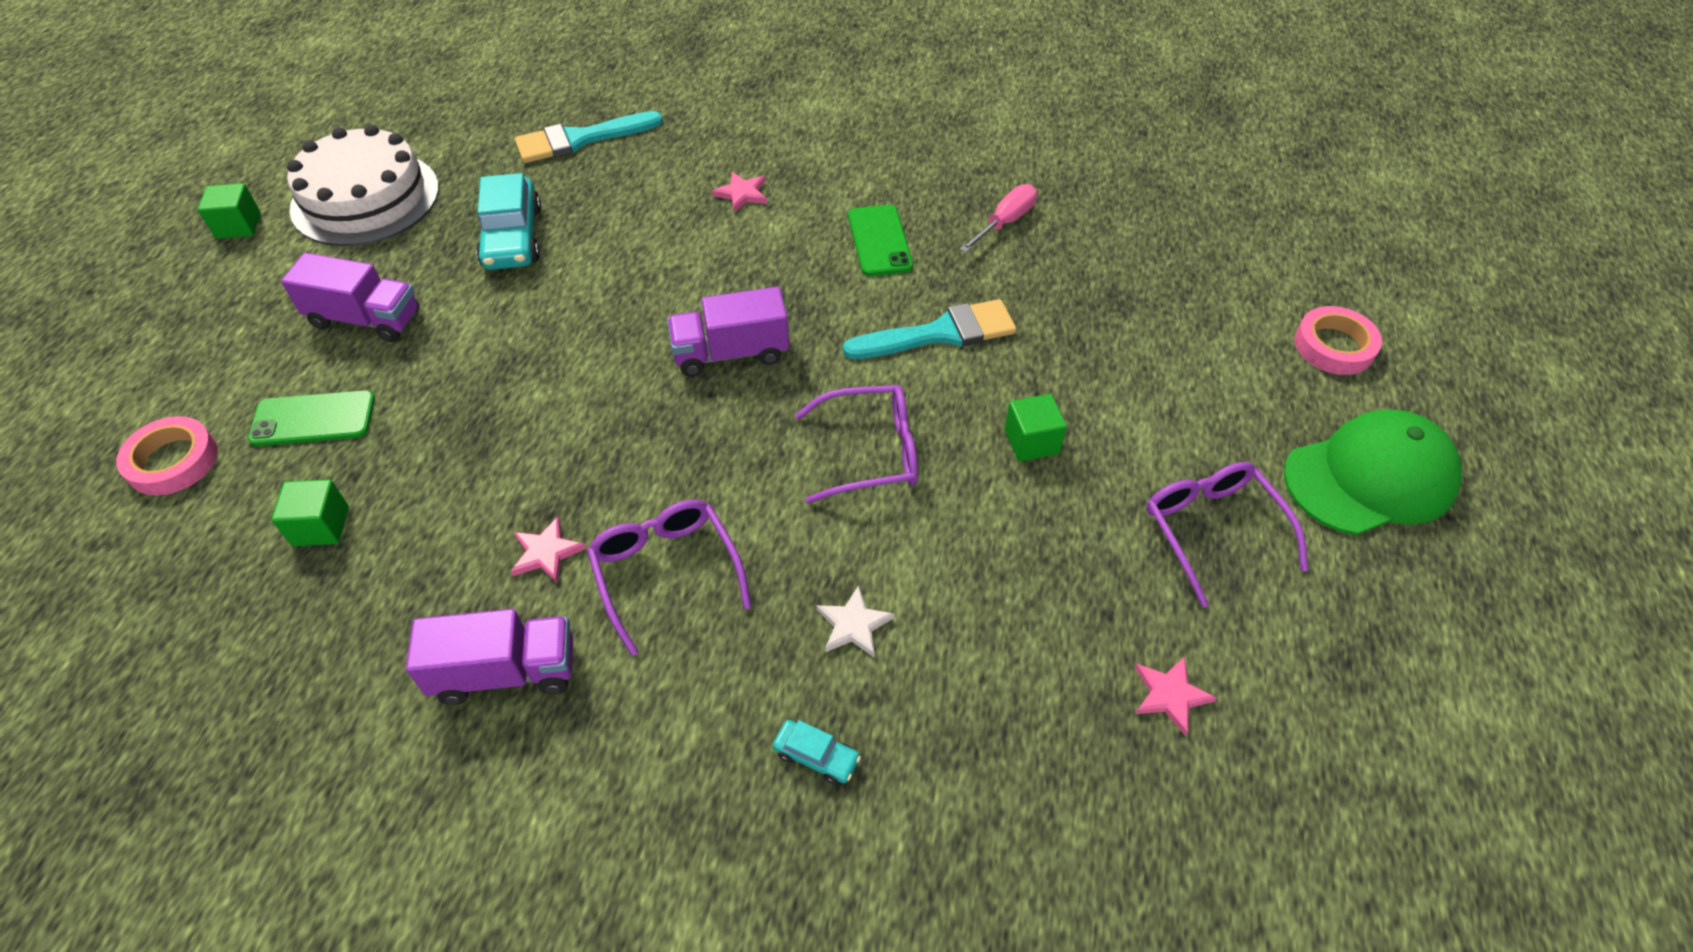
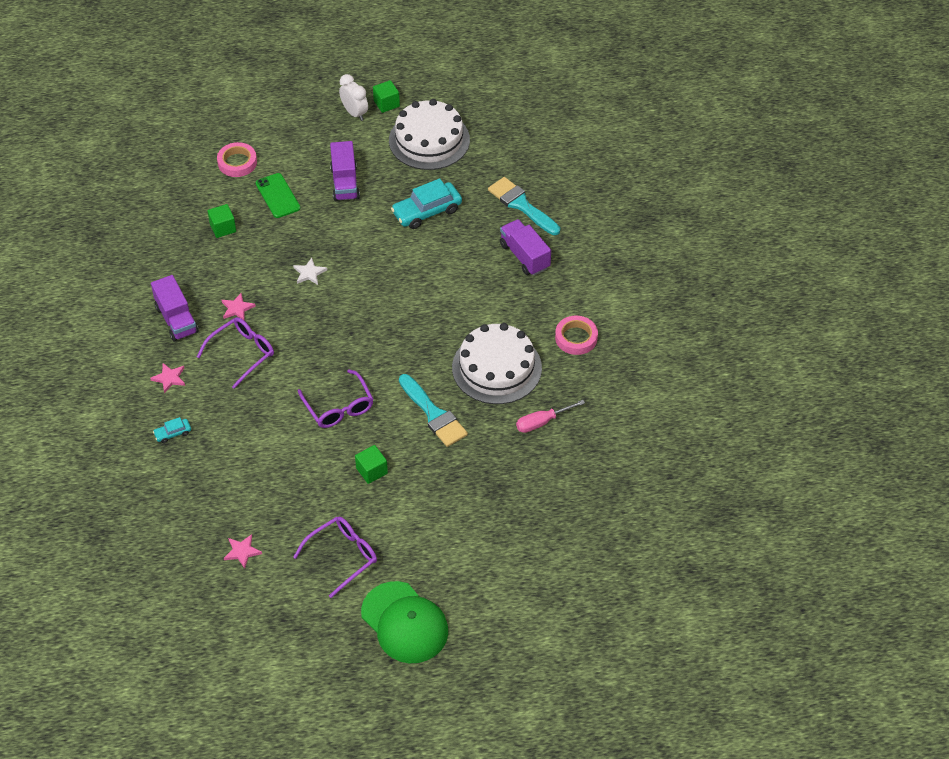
camera: 70 degrees right, 0 degrees up
(219, 268) = (354, 113): none -> white clock
(731, 353) = (382, 331): purple truck -> purple truck (524, 256)
(742, 194) = (508, 294): pink star -> pink star (169, 378)
(816, 756) = (173, 433): turquoise car -> turquoise car turned 60 degrees clockwise
(853, 625) = (238, 428): white star -> white star (309, 273)
(879, 241) = (496, 368): green phone -> white cake
(1005, 222) = (541, 422): pink screwdriver -> pink screwdriver turned 135 degrees clockwise
(1334, 346) = (502, 599): pink tape -> pink tape (576, 338)

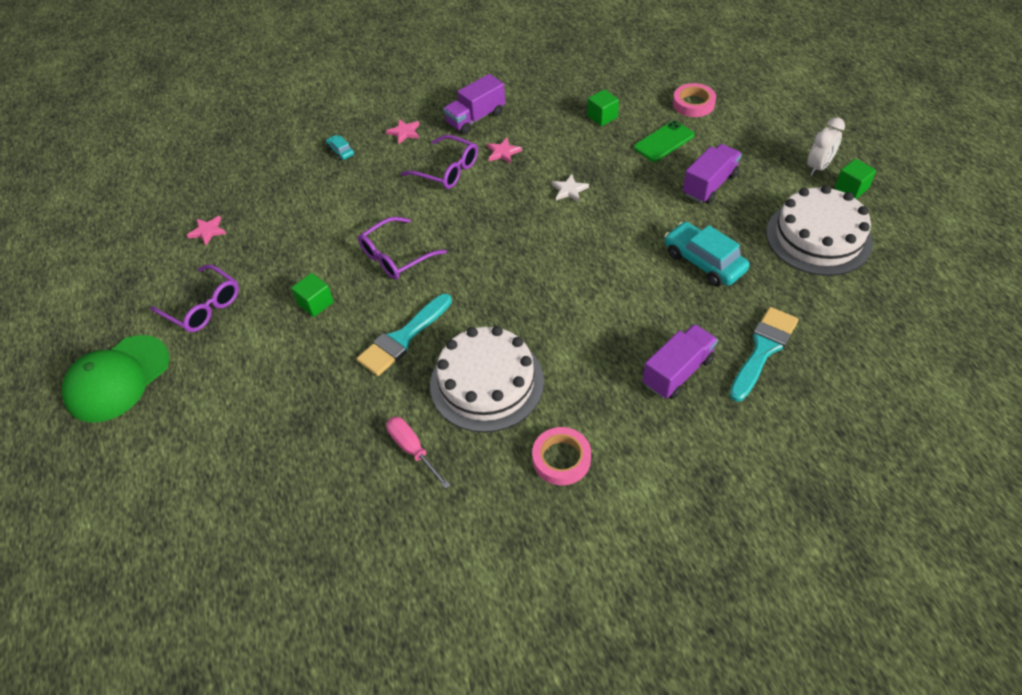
camera: 80 degrees right, 0 degrees up
(345, 183) = (709, 185): purple truck -> purple truck turned 150 degrees clockwise

